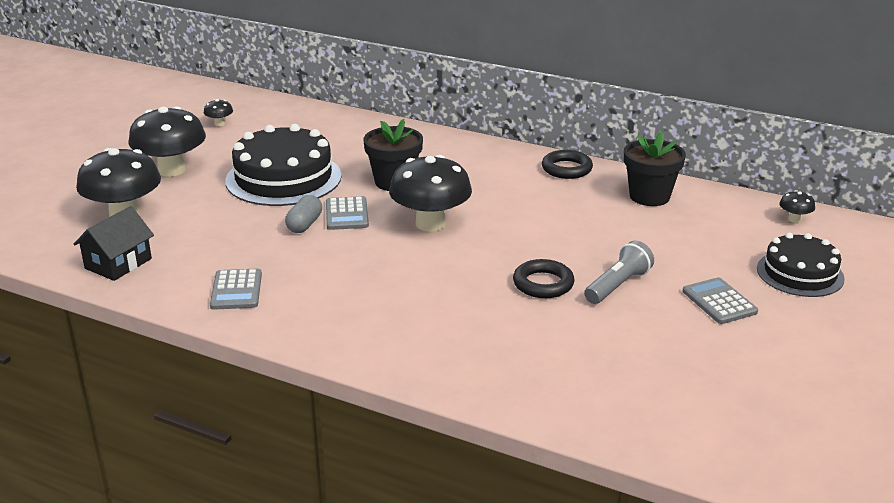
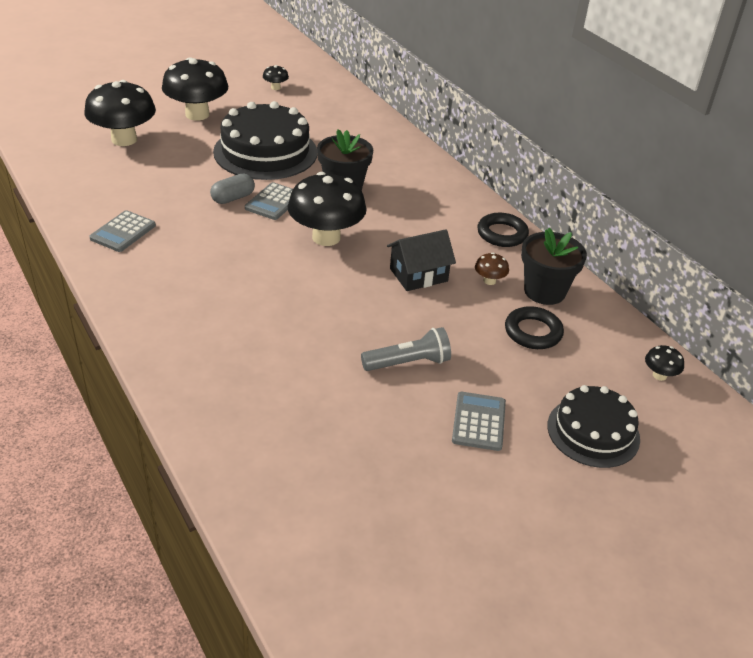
camera: 30 degrees right, 10 degrees up
(118, 263) = (76, 176): black house -> black house (418, 275)
(543, 284) = (348, 331): black ring -> black ring (533, 332)
(601, 205) = (489, 281): none -> brown mushroom

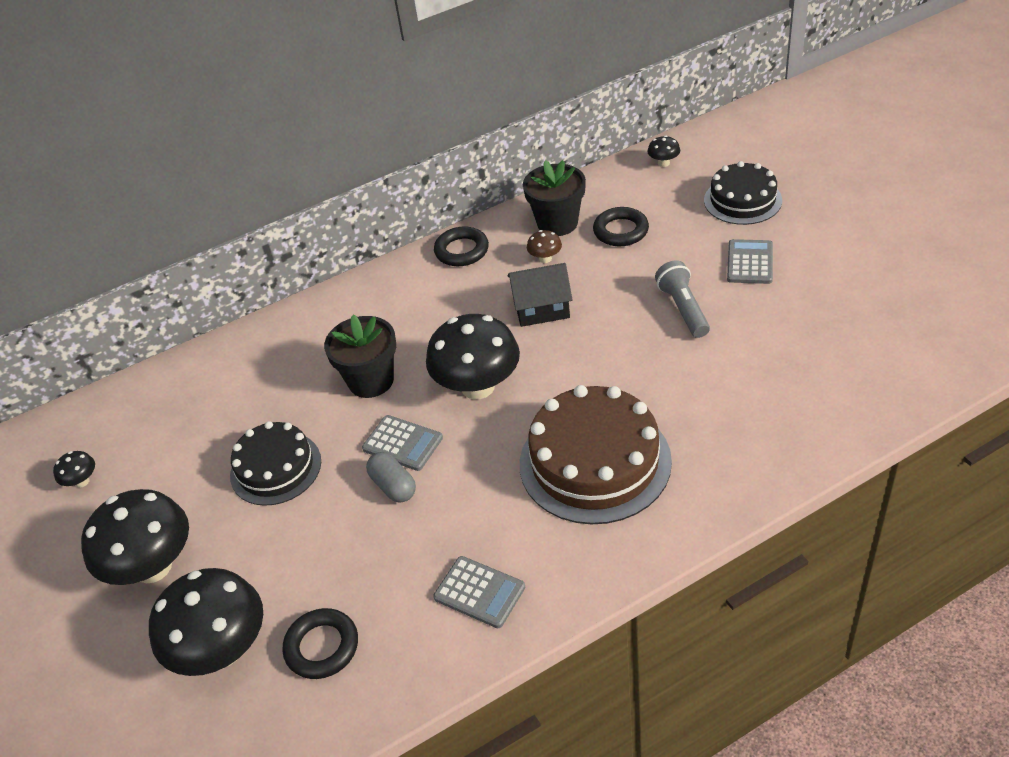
camera: 80 degrees left, 5 degrees up
(109, 172) = (322, 647): none -> black ring
(226, 292) = (595, 462): none -> brown cake
(265, 152) = (276, 468): black cake -> black cake, size x0.63
(418, 275) = (541, 308): black house -> black house turned 75 degrees counterclockwise
(479, 422) = (750, 262): grey calculator -> grey calculator turned 90 degrees clockwise

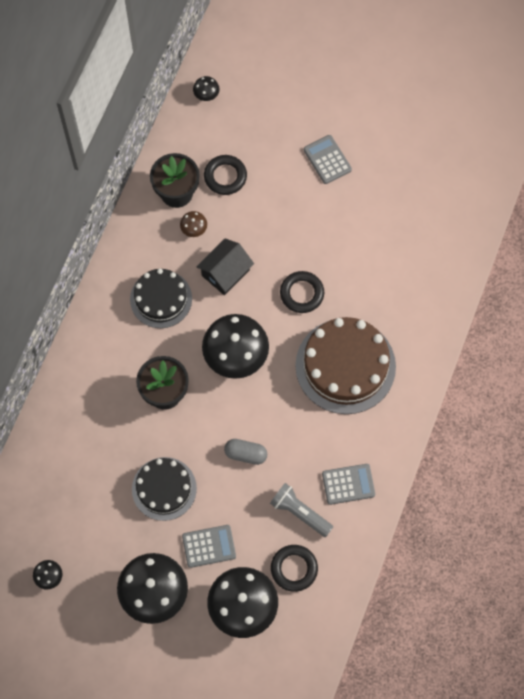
camera: 45 degrees left, 25 degrees up
(402, 443) = (225, 424): grey calculator -> grey calculator (209, 546)
(462, 251) = (130, 254): black ring -> black ring (302, 293)
(683, 309) = (313, 222): grey flashlight -> grey flashlight (299, 512)
(742, 200) = (285, 104): black cake -> black cake (161, 299)

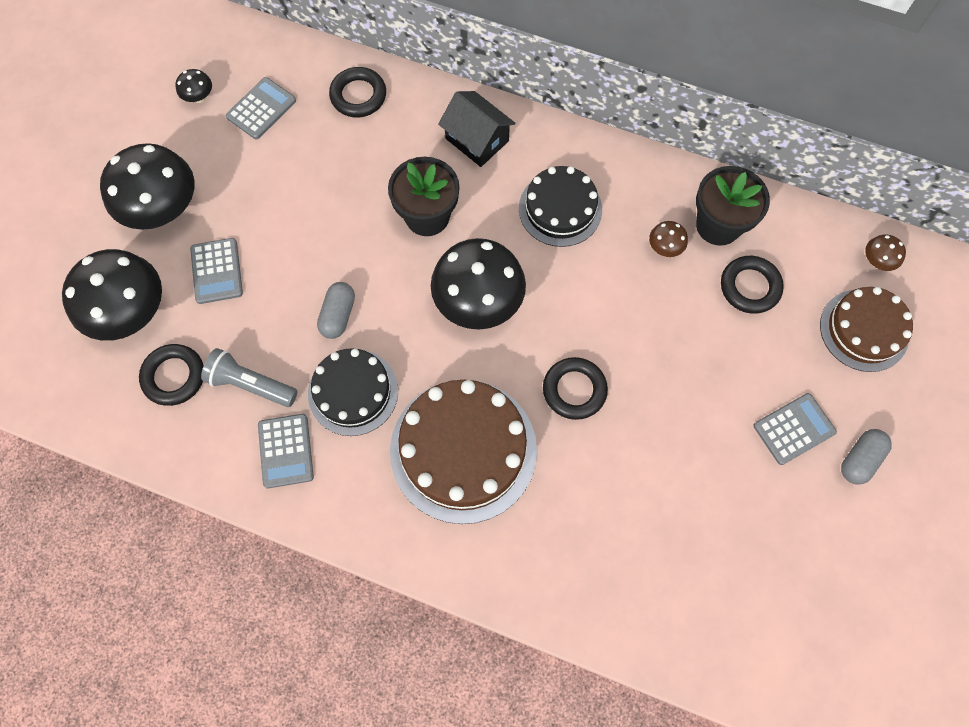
camera: 90 degrees right, 0 degrees up
(54, 448) = (358, 96): none -> black ring
(63, 525) = (261, 109): none -> grey calculator
(164, 488) = (298, 218): black cake -> black cake (353, 392)
(206, 95) = (877, 261): black mushroom -> brown mushroom
(225, 273) = (602, 288): black house -> black house (477, 140)
(257, 109) = (864, 330): none -> brown cake
(299, 512) = (250, 384): grey flashlight -> grey flashlight turned 105 degrees counterclockwise
(347, 124) = (859, 459): none -> grey capsule

